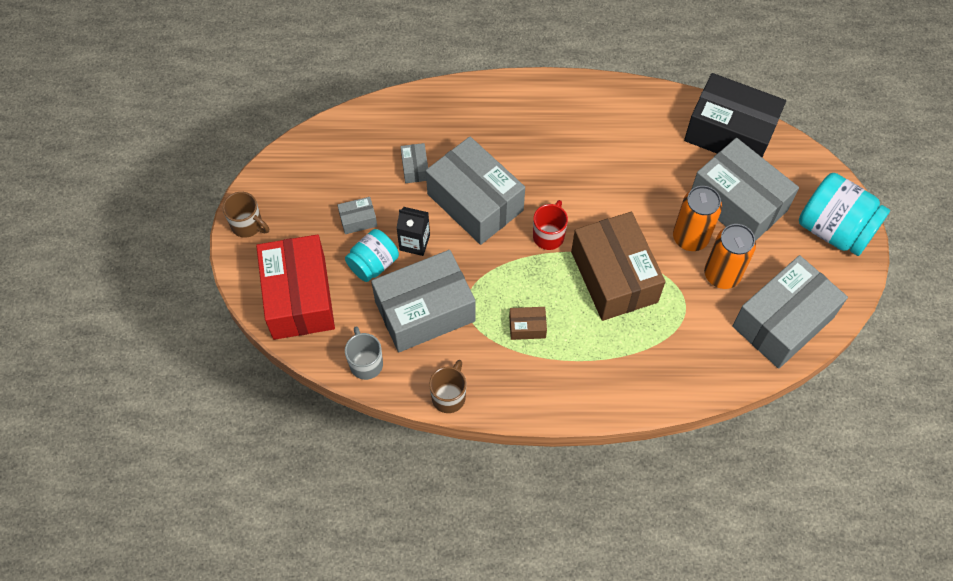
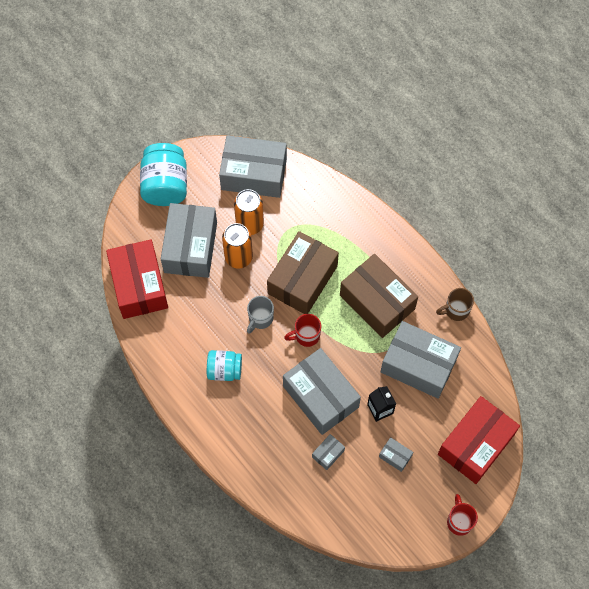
camera: 130 degrees left, 5 degrees up
(248, 225) = (459, 521): brown mug -> red mug
(366, 363) = (479, 371): grey mug -> grey mug (260, 319)
(373, 264) = (416, 420): turquoise jar -> turquoise jar (224, 370)
(475, 202) = (320, 396): grey box -> grey box turned 45 degrees counterclockwise
(527, 327) = (377, 302): brown box -> brown box, size x2.40
(729, 133) = (139, 285): black box -> red box

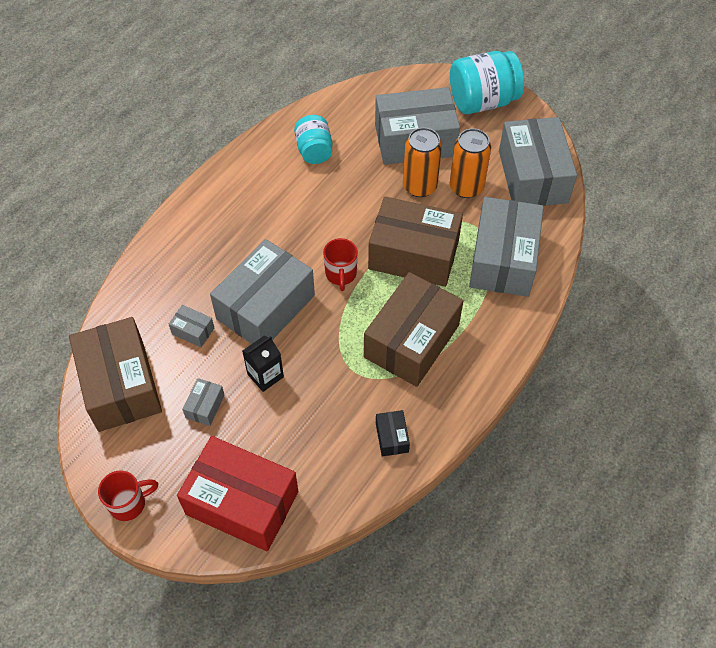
camera: 75 degrees right, 10 degrees down
(139, 285) = (352, 108): red box -> none
(224, 370) = (274, 205): turquoise jar -> turquoise jar (314, 151)
(260, 319) = (348, 224): grey mug -> none
(306, 336) = (341, 274): red mug -> red mug turned 150 degrees counterclockwise
(362, 514) = (121, 385): none -> brown box
(418, 365) = (338, 408): grey box -> grey box (503, 260)
(449, 335) = (392, 437): none -> black box
(456, 310) = (431, 437): brown mug -> none

